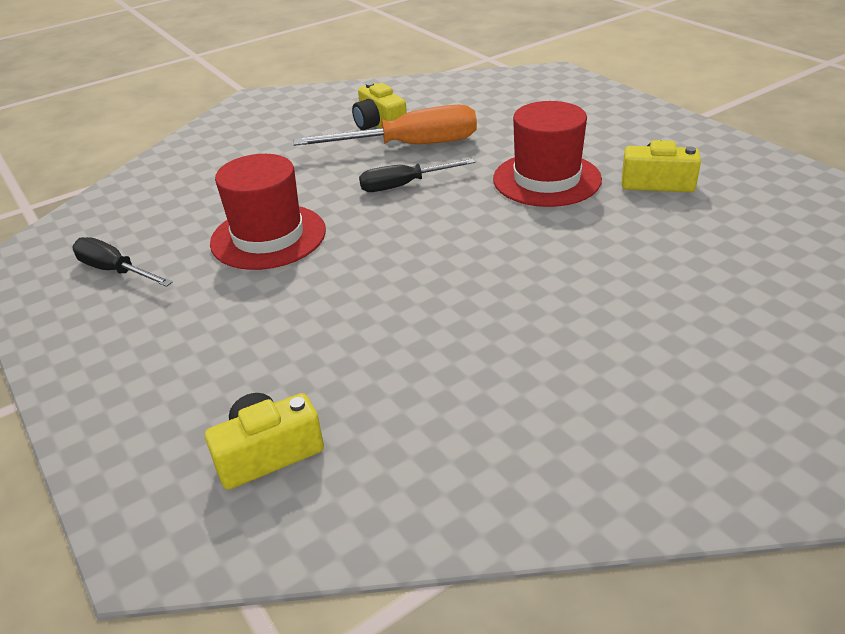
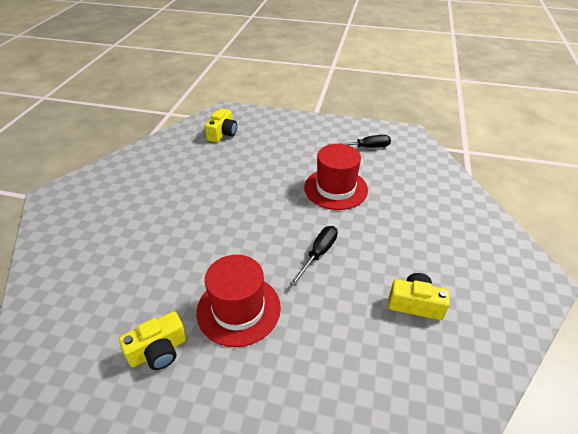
camera: 135 degrees right, 5 degrees up
(410, 146) = (363, 292): orange screwdriver -> none

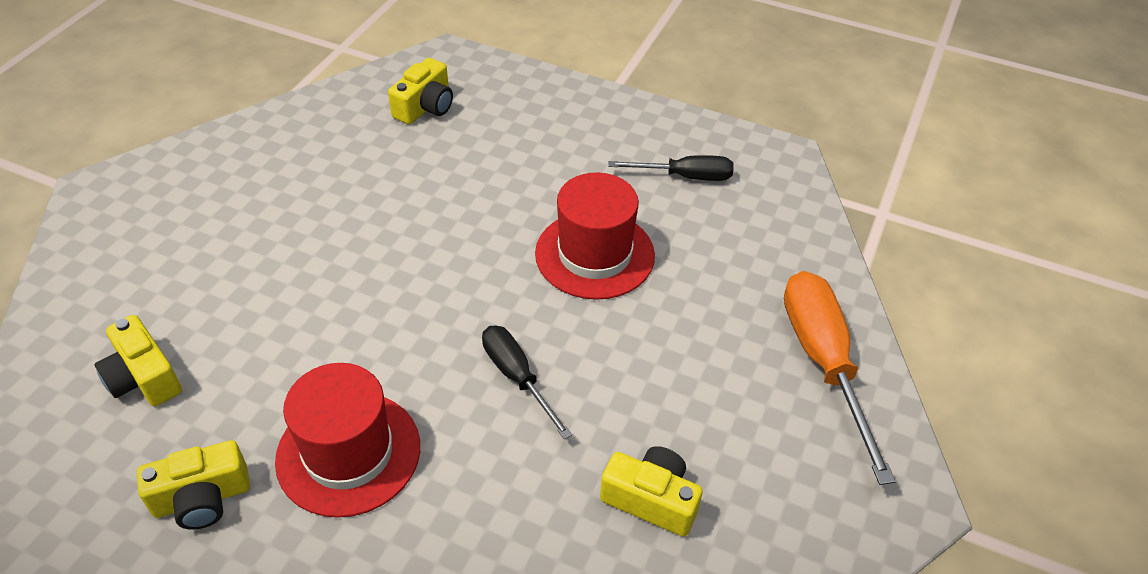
camera: 10 degrees right, 5 degrees up
(104, 289) = (144, 377): none -> yellow camera
(318, 254) = (517, 377): black screwdriver -> black screwdriver turned 75 degrees counterclockwise
(471, 221) = (823, 362): none -> orange screwdriver

